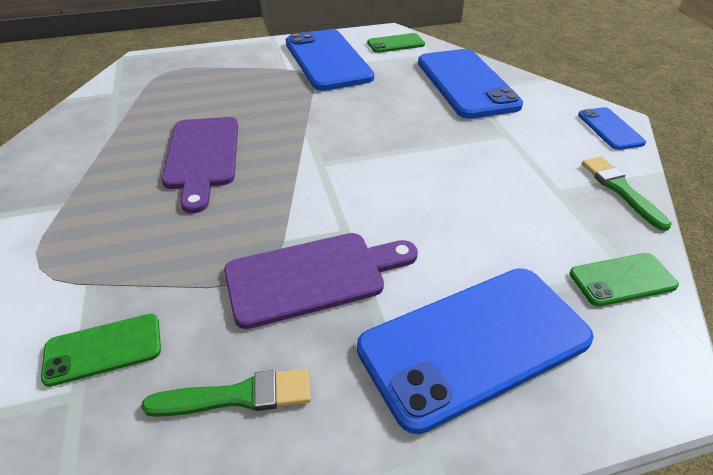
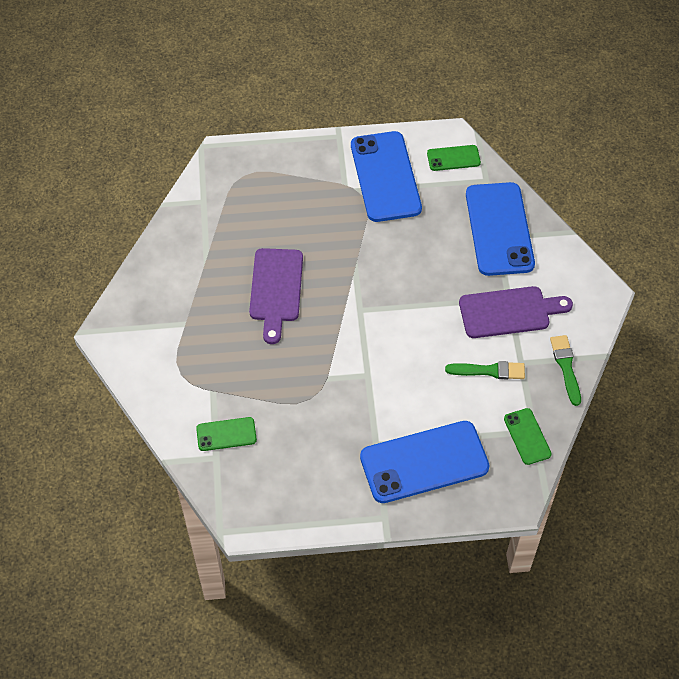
camera: 10 degrees right, 15 degrees up
(238, 396) = (296, 471): green brush -> green brush (489, 371)
(313, 277) = (342, 406): purple cutting board -> purple cutting board (509, 312)
(610, 129) = (592, 304): blue phone -> none
(622, 279) = (527, 436): green phone -> green phone turned 75 degrees clockwise

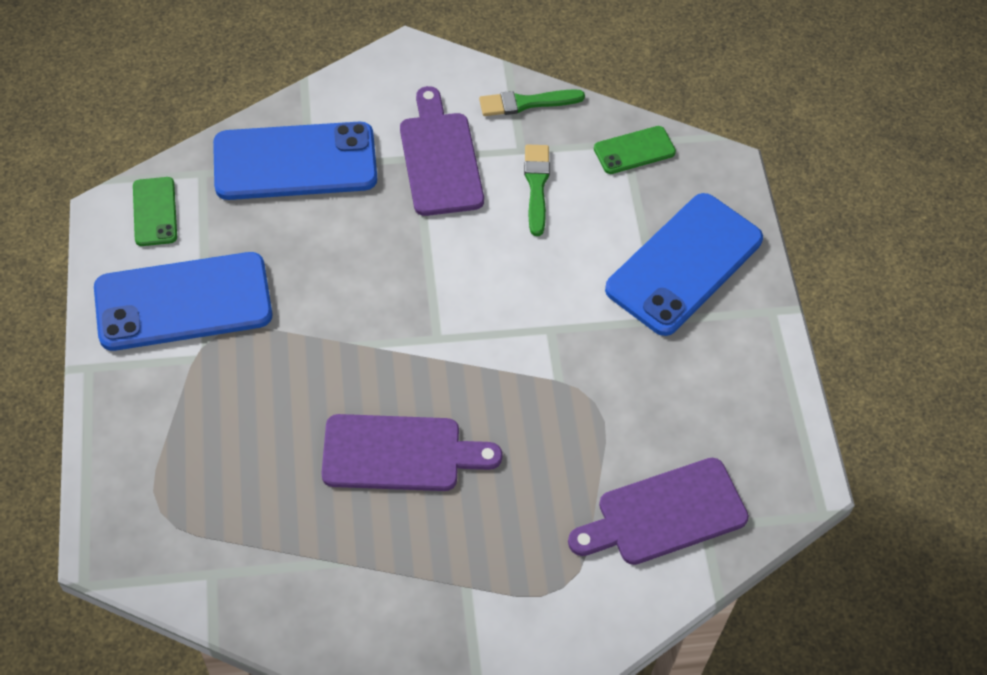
camera: 95 degrees left, 0 degrees up
(226, 434) = (665, 514): green phone -> purple cutting board
(424, 462) = (684, 264): blue phone -> blue phone turned 60 degrees clockwise

